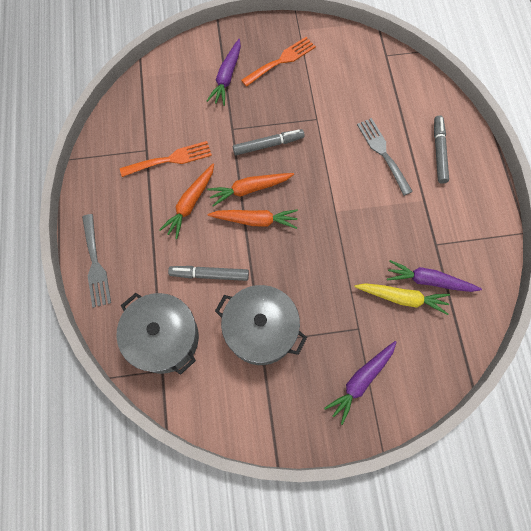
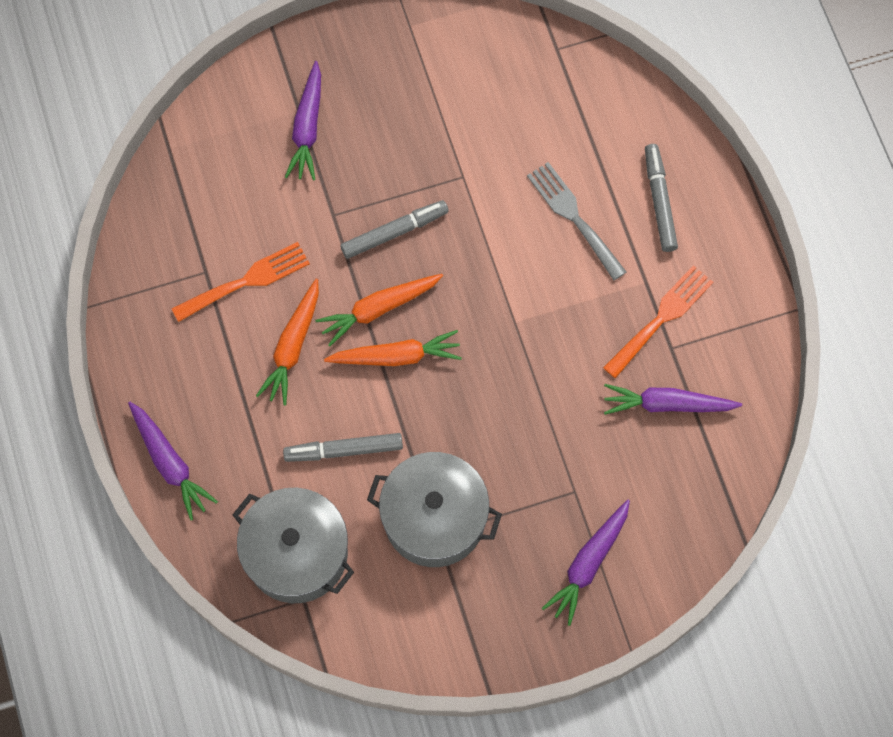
camera: 10 degrees left, 0 degrees up
(95, 264) = (170, 463): grey fork -> purple carrot
(281, 60) = (390, 85): orange fork -> orange fork (661, 318)
(402, 298) = (631, 436): yellow carrot -> none

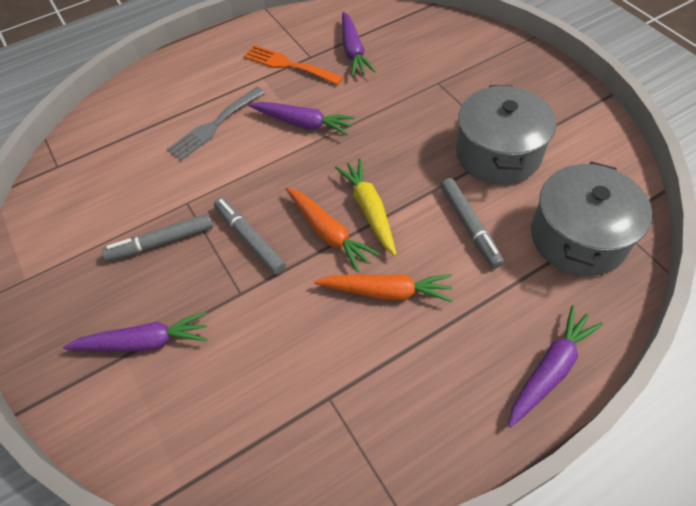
camera: 100 degrees left, 15 degrees down
(246, 281) = (329, 352): orange fork -> none
(396, 356) = (369, 210): orange carrot -> yellow carrot
(588, 564) = (487, 66): purple carrot -> purple carrot (303, 123)
(659, 201) = (194, 82): grey marker -> grey marker (161, 242)

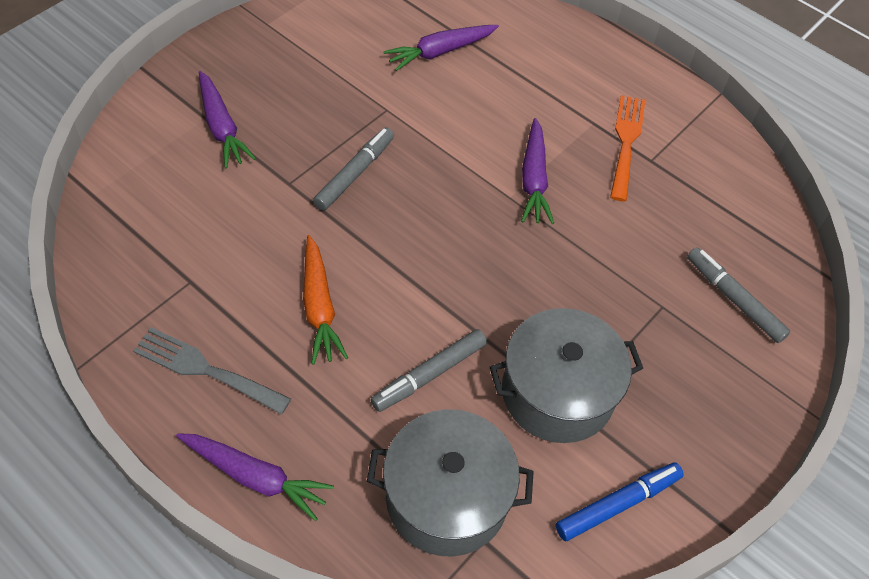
camera: 65 degrees right, 0 degrees up
(161, 242) = (332, 105): grey marker -> grey marker (734, 299)
(214, 125) = (500, 101): grey fork -> grey fork (205, 369)
(328, 233) = (381, 239): orange carrot -> none
(353, 51) = (682, 202): purple carrot -> purple carrot (440, 52)
(369, 210) = (424, 270): yellow carrot -> none
(589, 143) = (617, 504): none -> blue marker

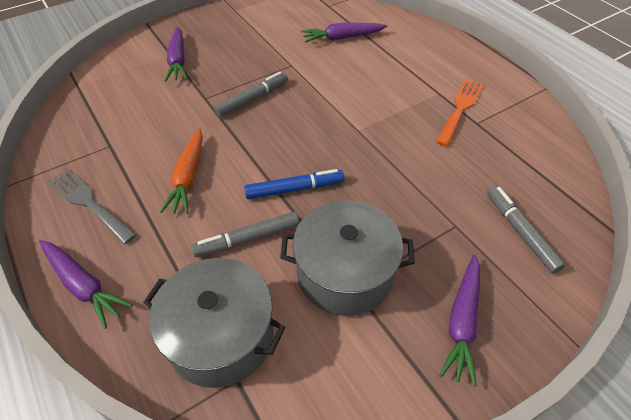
camera: 20 degrees right, 5 degrees down
(533, 179) = (380, 122): purple carrot -> purple carrot (462, 322)
(617, 504) = (365, 378): blue marker -> blue marker (294, 189)

